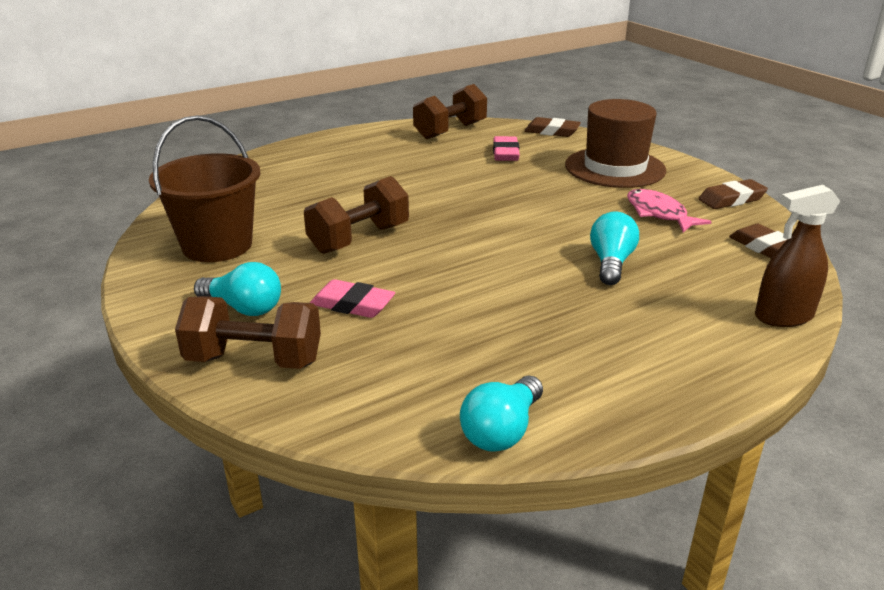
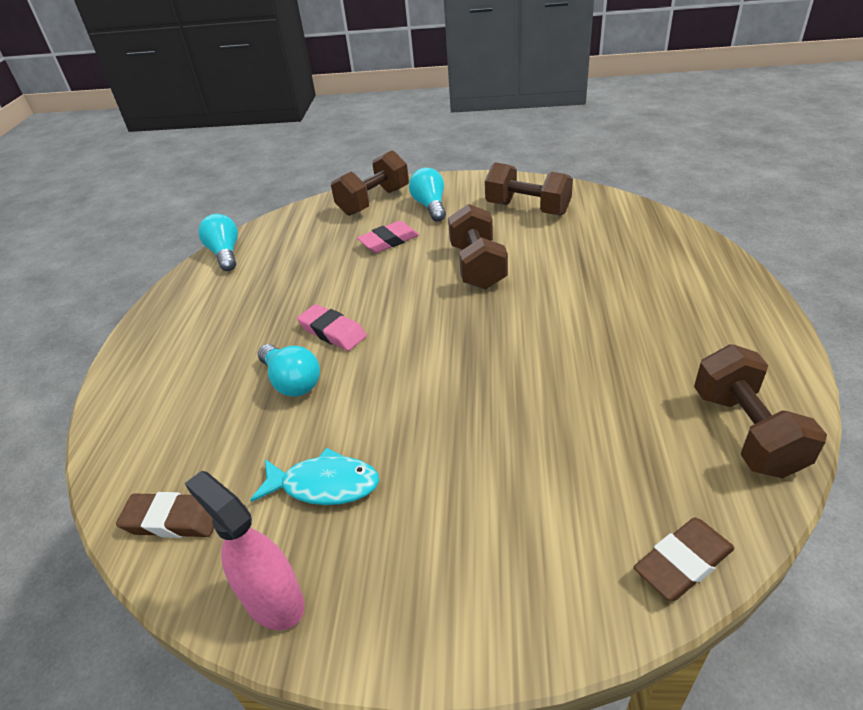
camera: 130 degrees right, 10 degrees up
(217, 245) = (527, 209): brown bucket -> brown dumbbell
(244, 308) = (430, 206): turquoise light bulb -> turquoise light bulb turned 105 degrees clockwise
(505, 153) = (613, 448): pink eraser -> pink eraser (332, 332)
(615, 168) = (475, 540): brown hat -> none
(658, 213) = (324, 485): pink fish -> turquoise fish
(731, 199) = (273, 600): brown eraser -> pink spray bottle
(783, 316) = (115, 432): brown spray bottle -> none

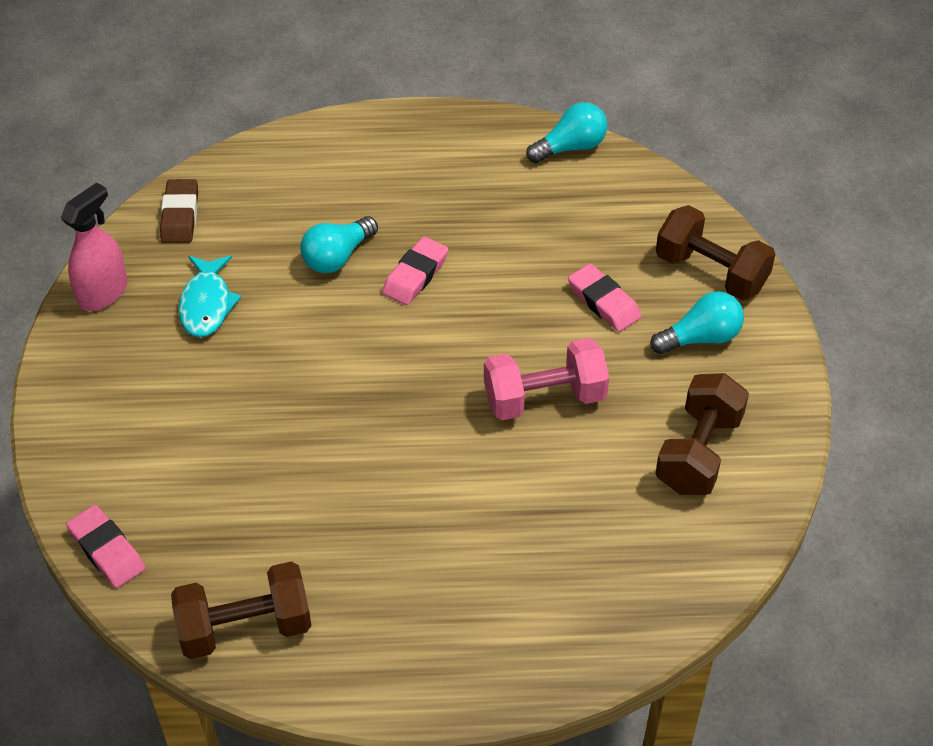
camera: 80 degrees right, 10 degrees up
(477, 266) = (544, 398): brown dumbbell -> pink dumbbell
(682, 562) = (107, 550): brown eraser -> pink eraser

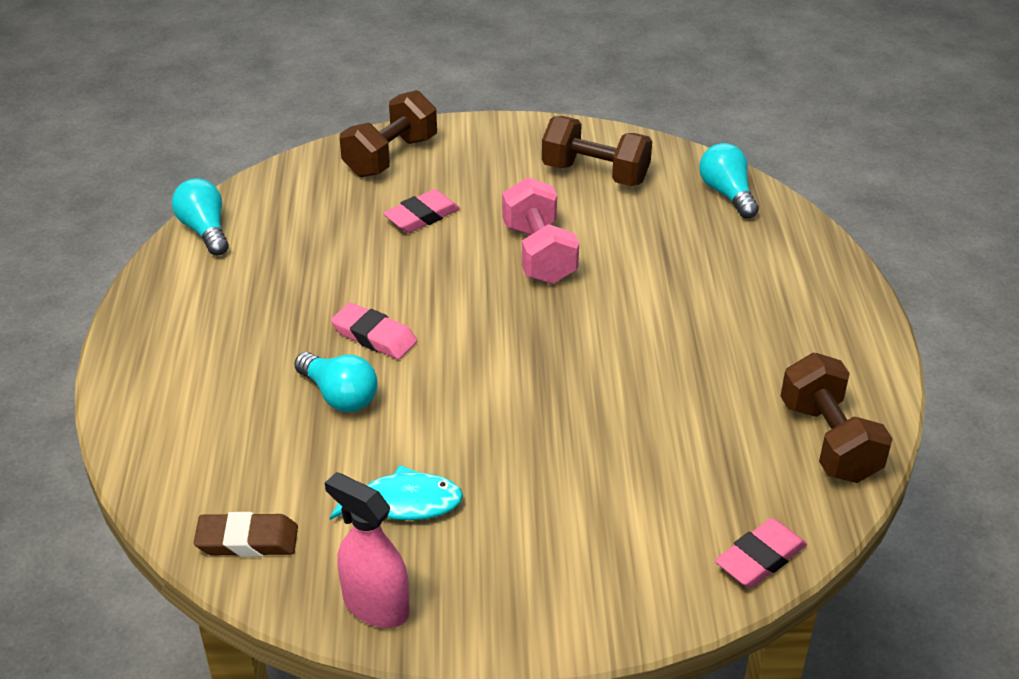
camera: 90 degrees left, 10 degrees down
(700, 338) = (468, 166): turquoise light bulb -> turquoise light bulb (727, 194)

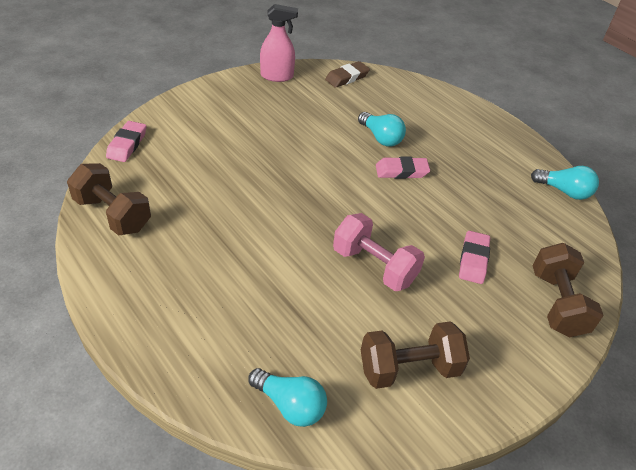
camera: 140 degrees right, 5 degrees up
(339, 396) = (381, 138): turquoise light bulb -> turquoise light bulb turned 135 degrees counterclockwise
(403, 502) = (304, 109): turquoise fish -> none

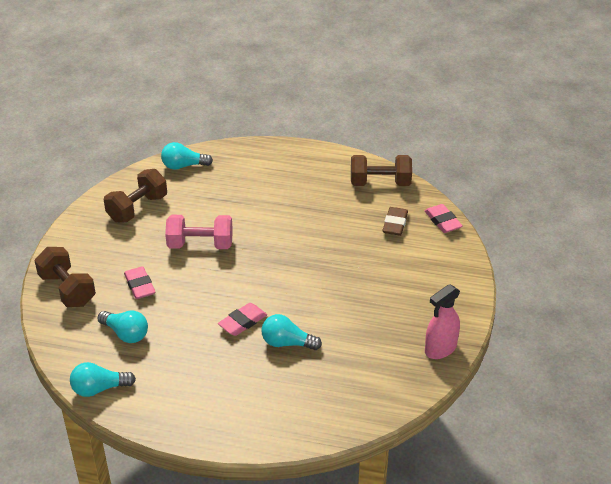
camera: 145 degrees right, 5 degrees down
(347, 77) = (385, 392): brown eraser -> brown eraser (395, 224)
(516, 221) = (126, 334): none -> turquoise light bulb

